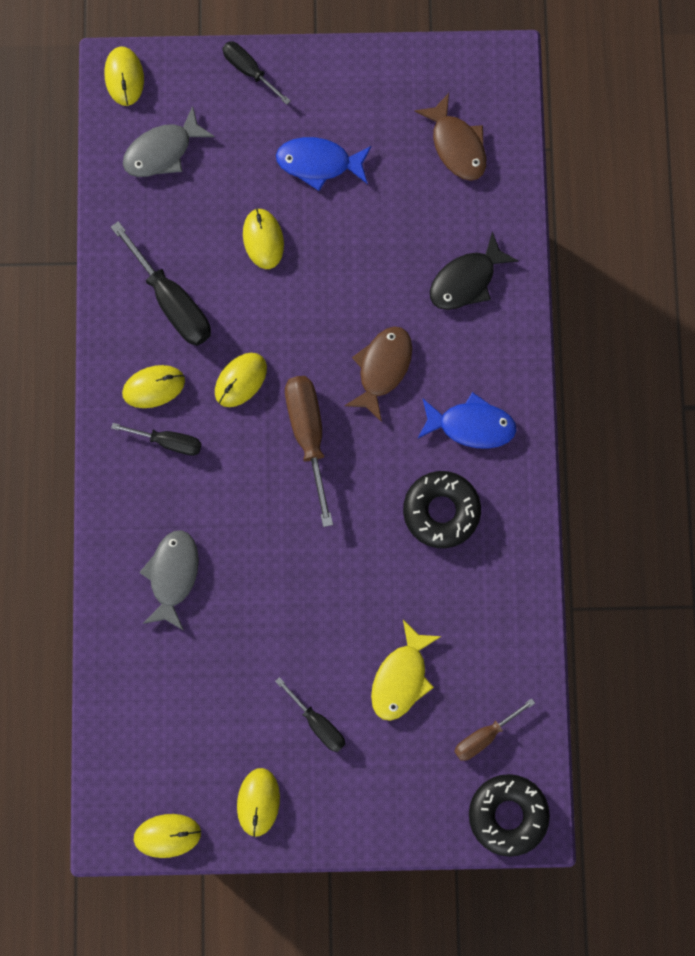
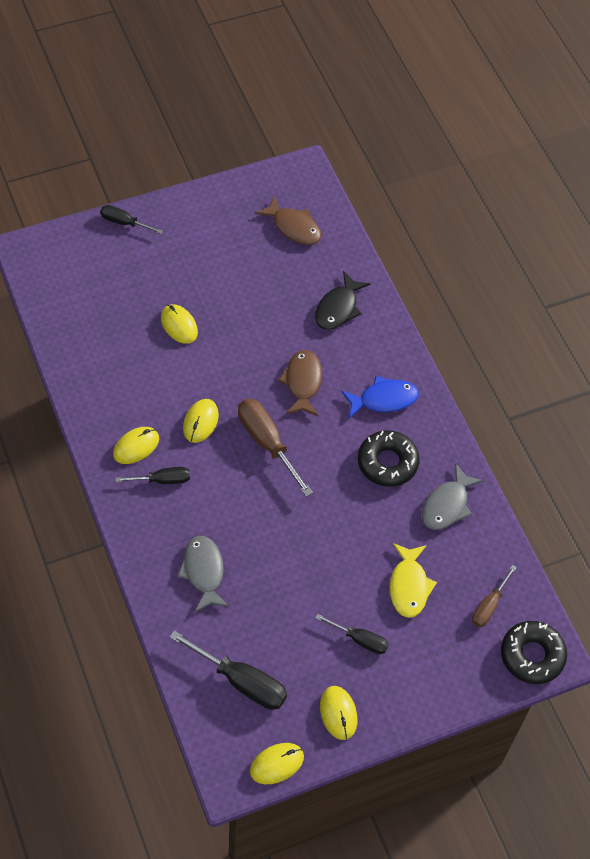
camera: 25 degrees left, 20 degrees down
(124, 77) = (33, 252): yellow mouse -> none
(162, 151) = (80, 290): grey fish -> grey fish (447, 505)
(172, 301) = (127, 385): black screwdriver -> black screwdriver (241, 681)
(319, 163) = (199, 265): blue fish -> none

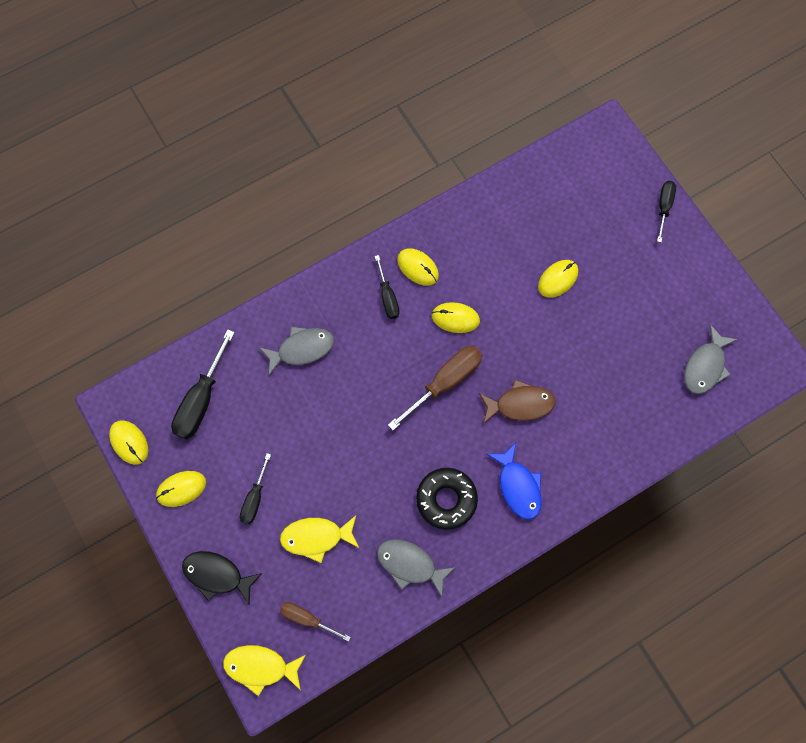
camera: 85 degrees right, 15 degrees up
(293, 227) = (705, 366): brown fish -> grey fish
(338, 308) = (616, 425): black fish -> black fish (217, 575)
(532, 655) = (261, 666): black donut -> yellow fish

